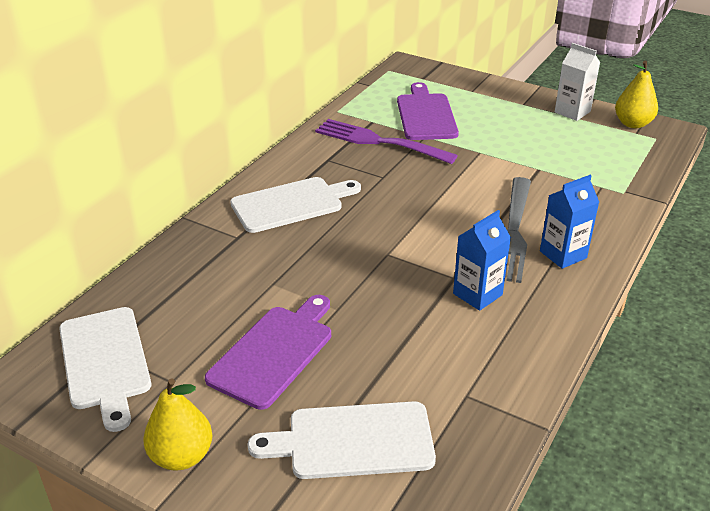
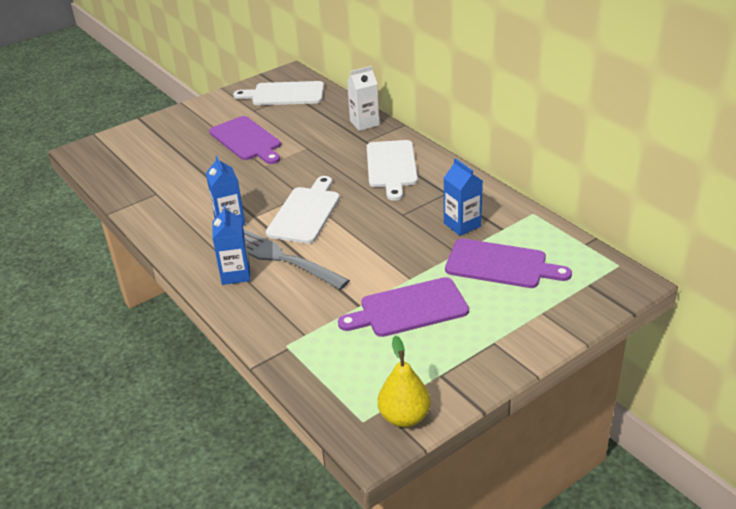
camera: 115 degrees right, 0 degrees up
(181, 456) = (202, 109): yellow pear -> none
(353, 441) = (164, 153): white cutting board -> white cutting board (305, 213)
(379, 141) = (462, 225): purple fork -> blue carton
(519, 144) = (409, 309): none -> purple cutting board
(572, 112) = (457, 376): white carton -> white carton (364, 123)

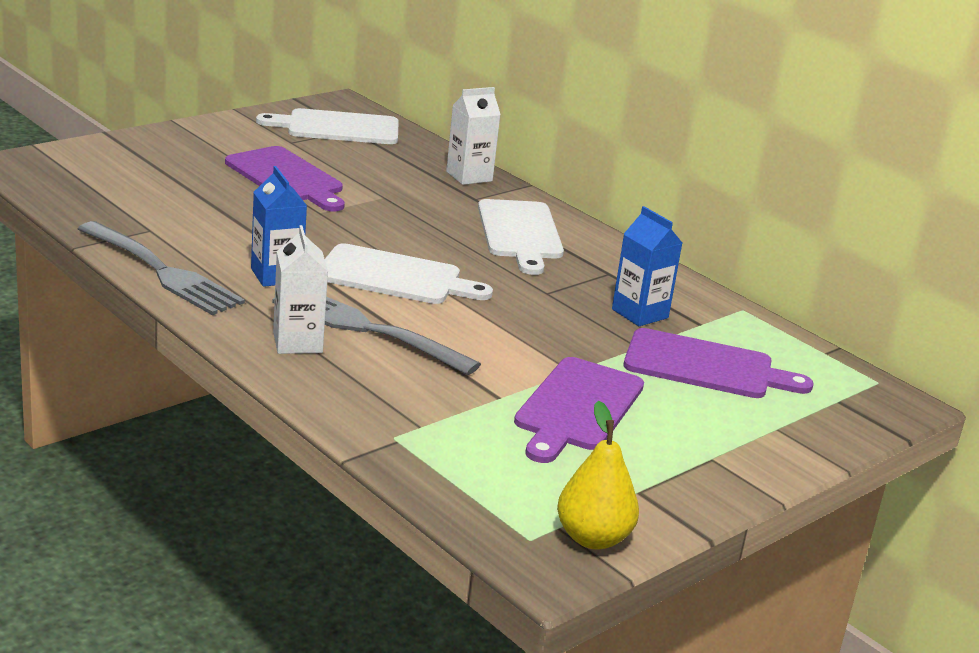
camera: 10 degrees left, 10 degrees down
(159, 226) = (162, 272): none -> grey fork
(235, 274) = (297, 342): blue carton -> white carton
(305, 213) = (395, 277): white cutting board -> white cutting board turned 90 degrees clockwise
(409, 309) = (577, 408): purple cutting board -> purple cutting board turned 45 degrees counterclockwise

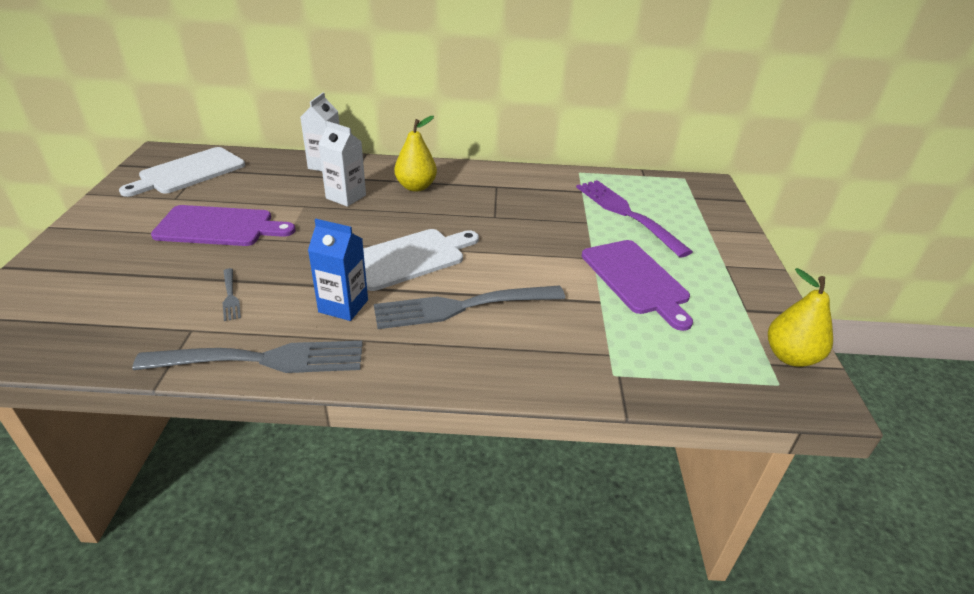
camera: 45 degrees left, 10 degrees up
(210, 225) = (230, 296): none -> grey fork
(297, 342) = (446, 348): white carton -> white carton (346, 197)
(520, 233) = (416, 187): white cutting board -> yellow pear
(640, 313) = (551, 202): blue carton -> none
(705, 366) = (627, 214): purple cutting board -> purple fork

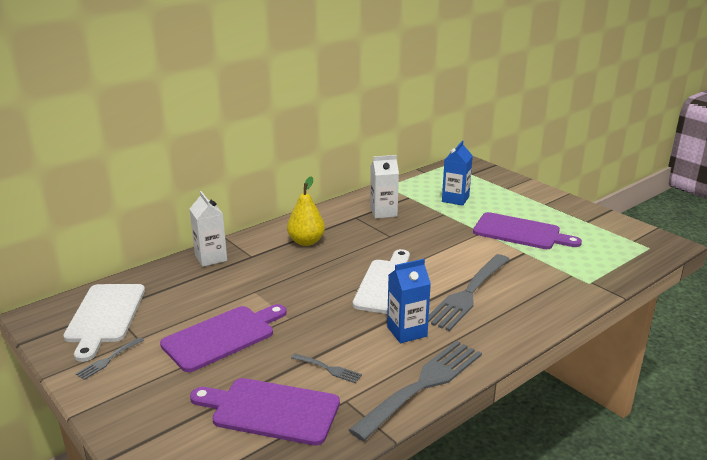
camera: 40 degrees left, 10 degrees down
(134, 202) = (108, 359): none -> grey fork
(136, 301) = (271, 411): none -> purple cutting board
(346, 197) = (272, 271): white carton -> white carton (383, 212)
(627, 214) = (455, 199): purple fork -> blue carton
(790, 357) = (635, 233): yellow pear -> none

